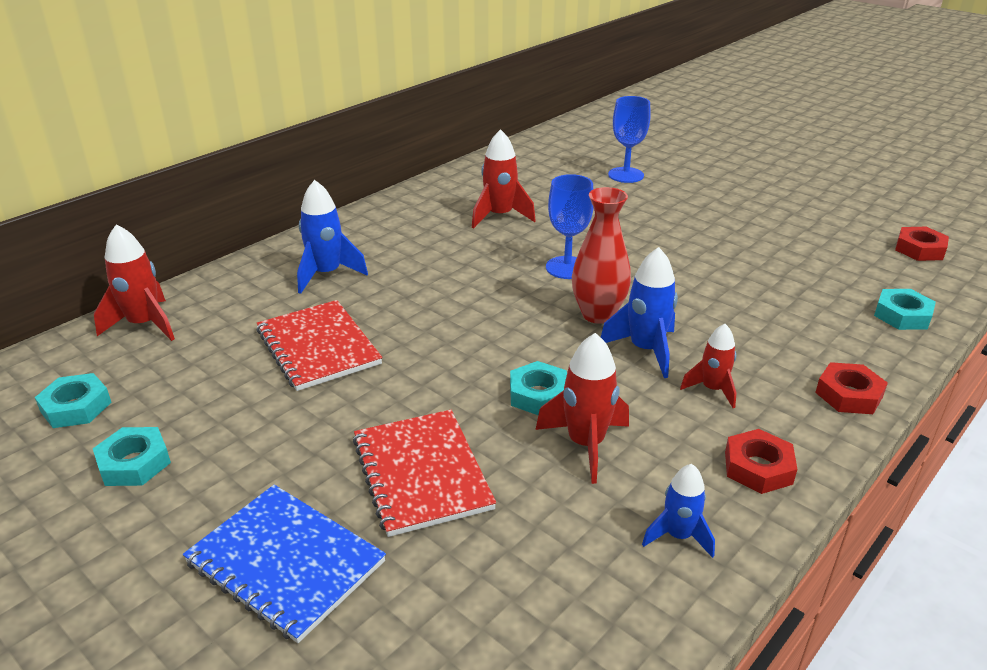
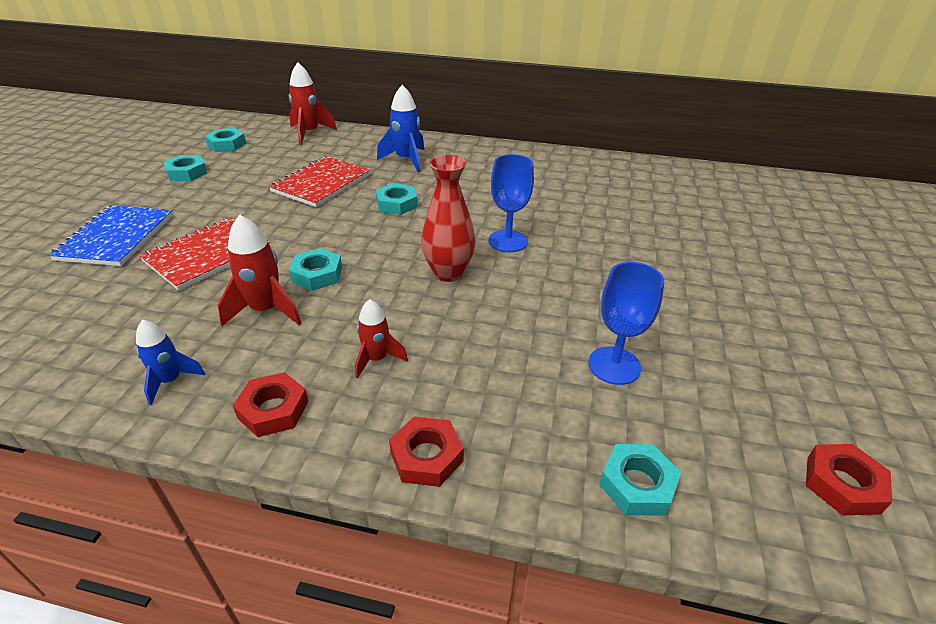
camera: 60 degrees right, 5 degrees up
(430, 308) = (397, 204): none -> turquoise nut
(500, 216) = (556, 192): red rocket -> none
(626, 175) = (715, 228): blue goblet -> blue goblet (614, 365)
(645, 350) = (413, 309): blue rocket -> none

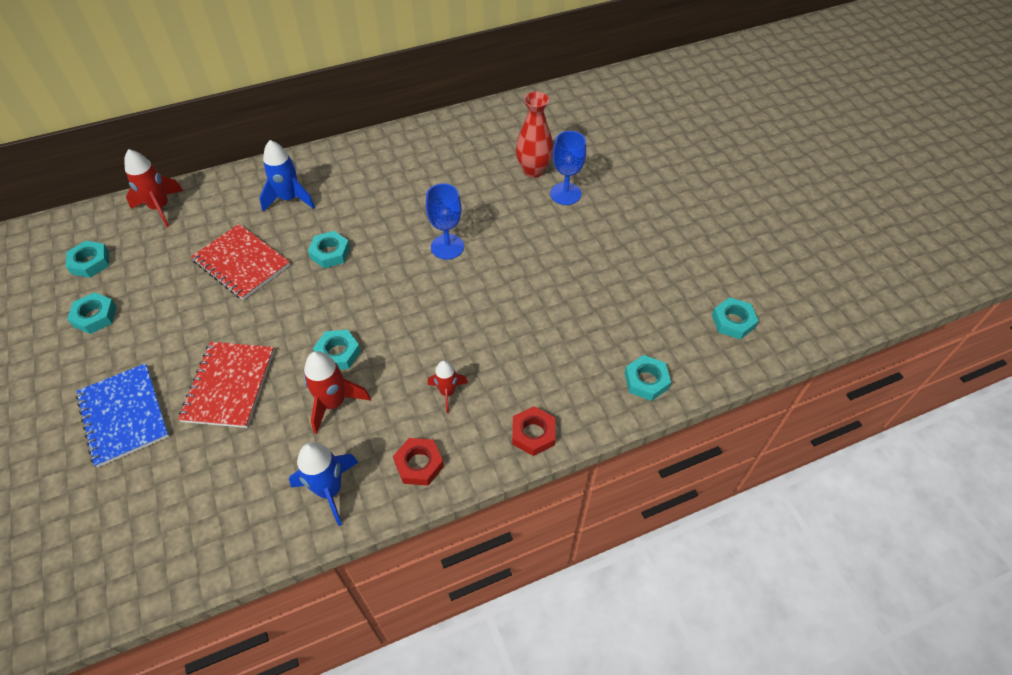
camera: 35 degrees left, 15 degrees up
(170, 381) = (330, 490): blue rocket -> blue rocket, size x1.56
(321, 183) = (241, 263): red notebook -> red notebook turned 45 degrees counterclockwise
(448, 273) = (431, 299): red vase -> red vase (533, 170)
(614, 365) = (587, 313): blue goblet -> blue goblet (565, 194)
(842, 484) = (733, 321): red nut -> turquoise nut

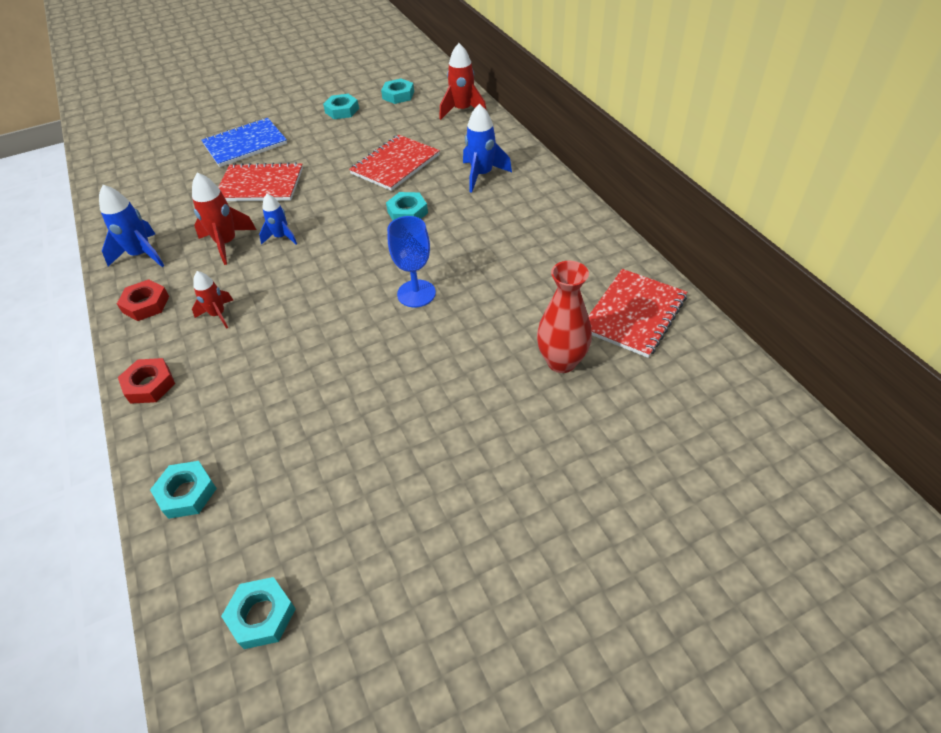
camera: 90 degrees right, 5 degrees down
(338, 353) = (281, 237): turquoise nut -> blue rocket
(493, 131) = (634, 314): none -> red notebook
(565, 194) = (519, 399): blue goblet -> none

